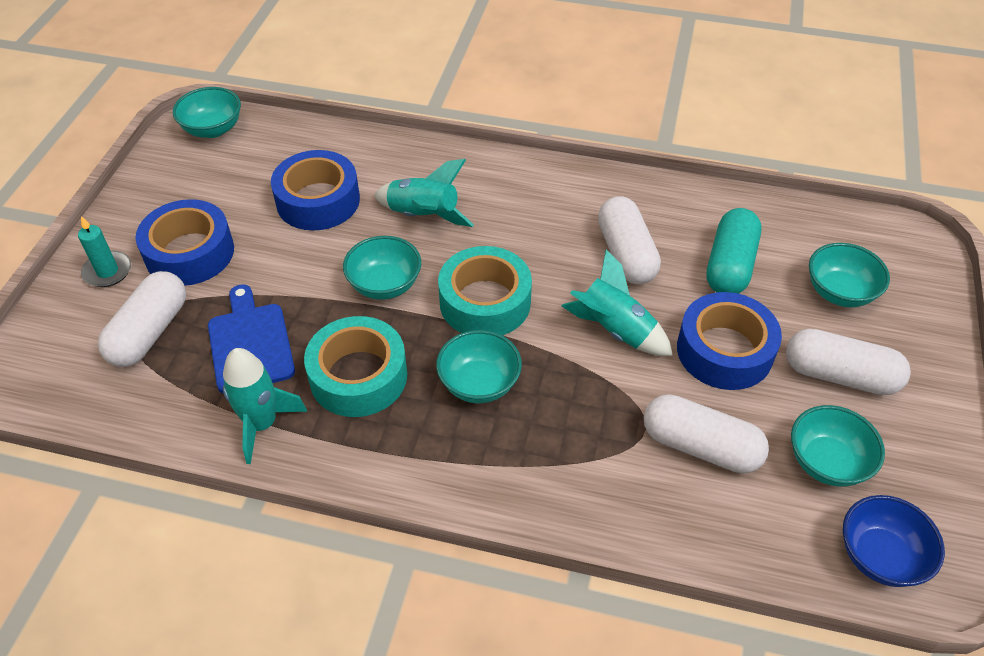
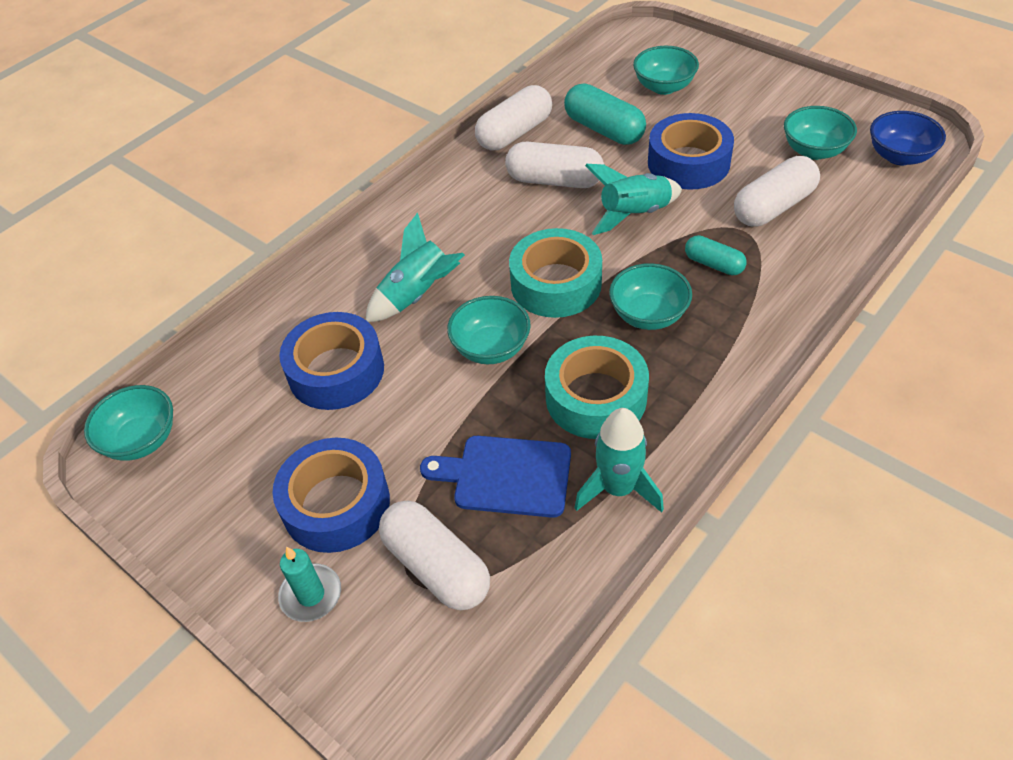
camera: 60 degrees left, 0 degrees up
(578, 416) = (713, 264): none -> turquoise capsule
(840, 375) = (741, 116): white capsule -> white capsule (515, 133)

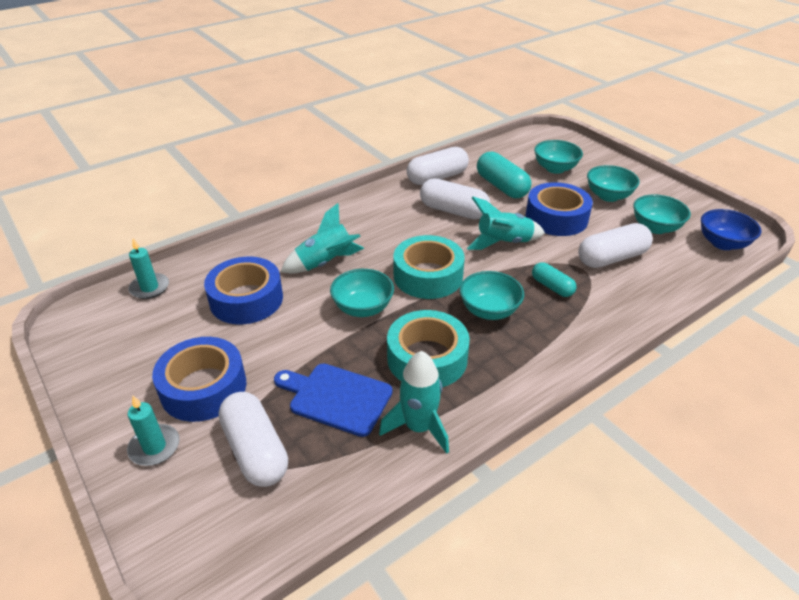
camera: 10 degrees right, 10 degrees down
(142, 440) = (93, 314): turquoise bowl -> turquoise bowl (608, 196)
(199, 385) = (149, 288): none -> turquoise candle

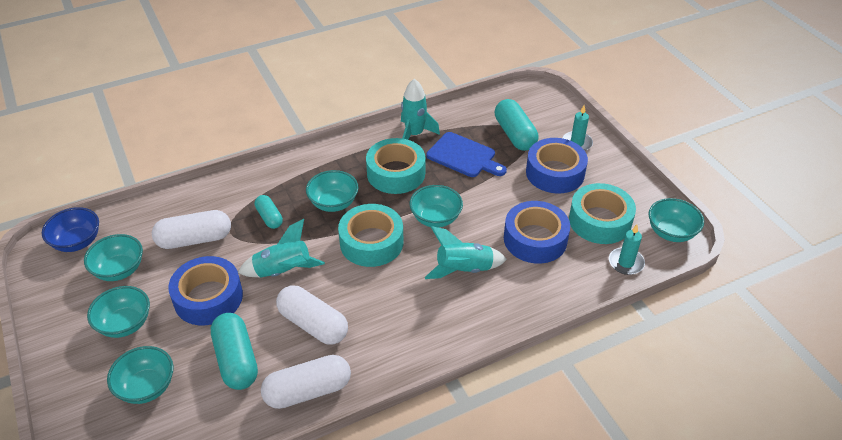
camera: 170 degrees left, 5 degrees up
(78, 325) = (671, 232): none -> turquoise bowl
(162, 328) = (600, 221): none -> turquoise tape
(255, 450) = (515, 134): white capsule -> turquoise capsule

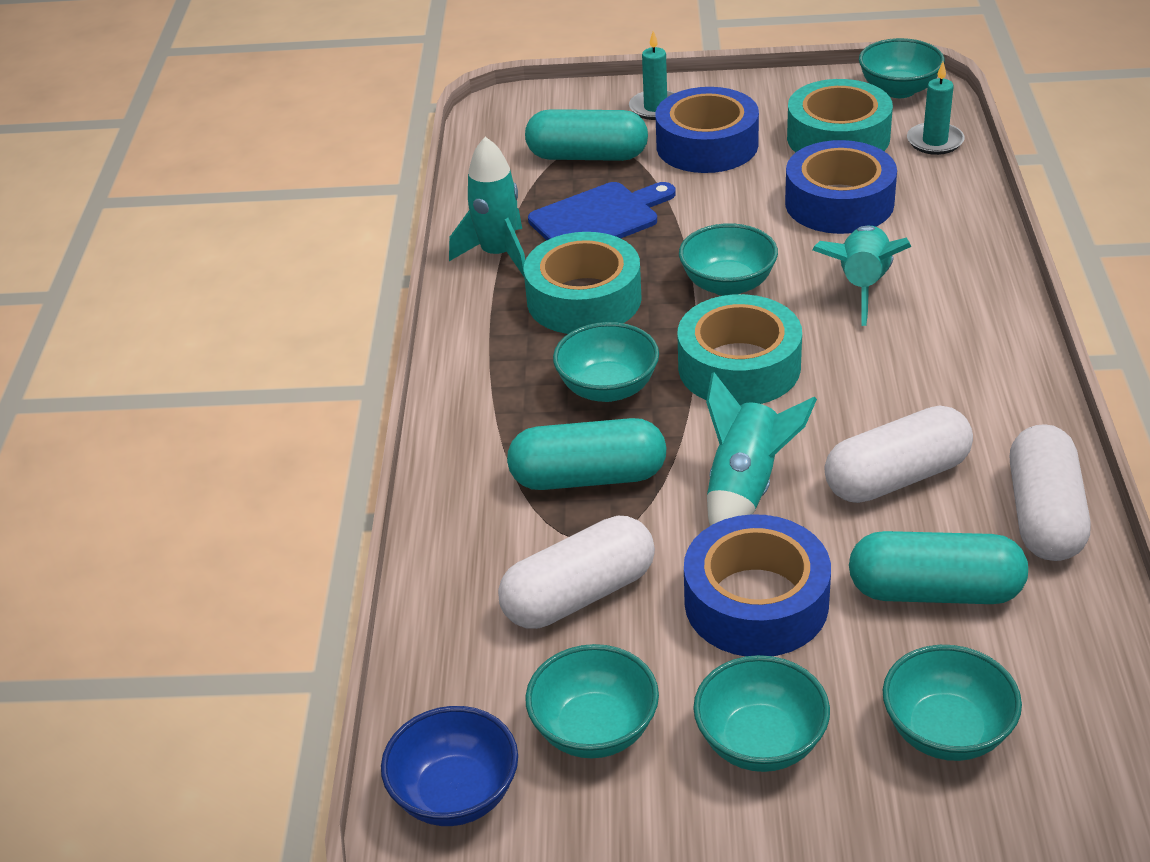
camera: 60 degrees left, 5 degrees down
(194, 239) = (579, 595): white capsule -> white capsule turned 45 degrees clockwise
(269, 217) = (588, 477): turquoise capsule -> turquoise capsule, size x1.70

